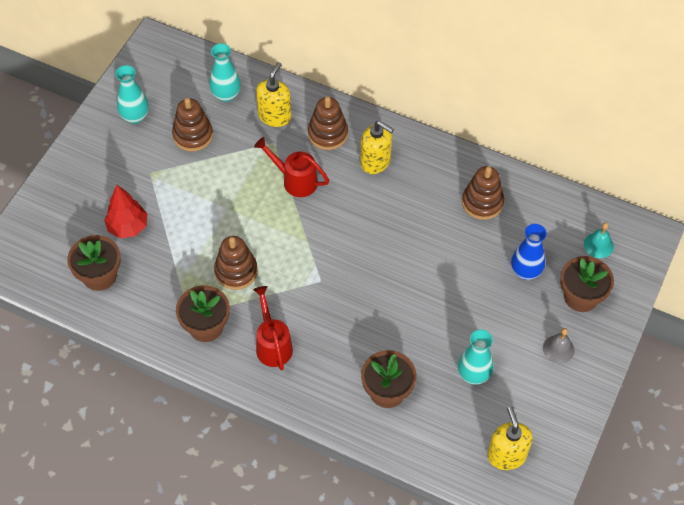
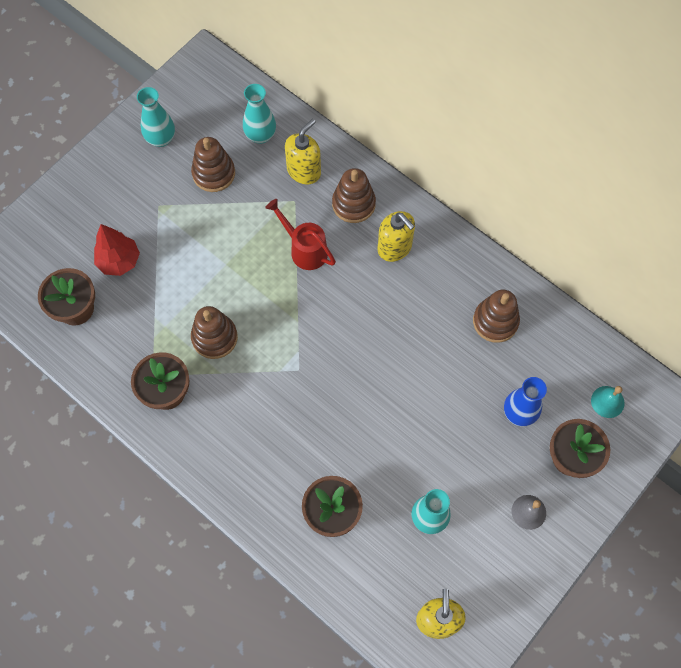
camera: 15 degrees right, 10 degrees up
(273, 344) = (229, 429): red watering can -> none

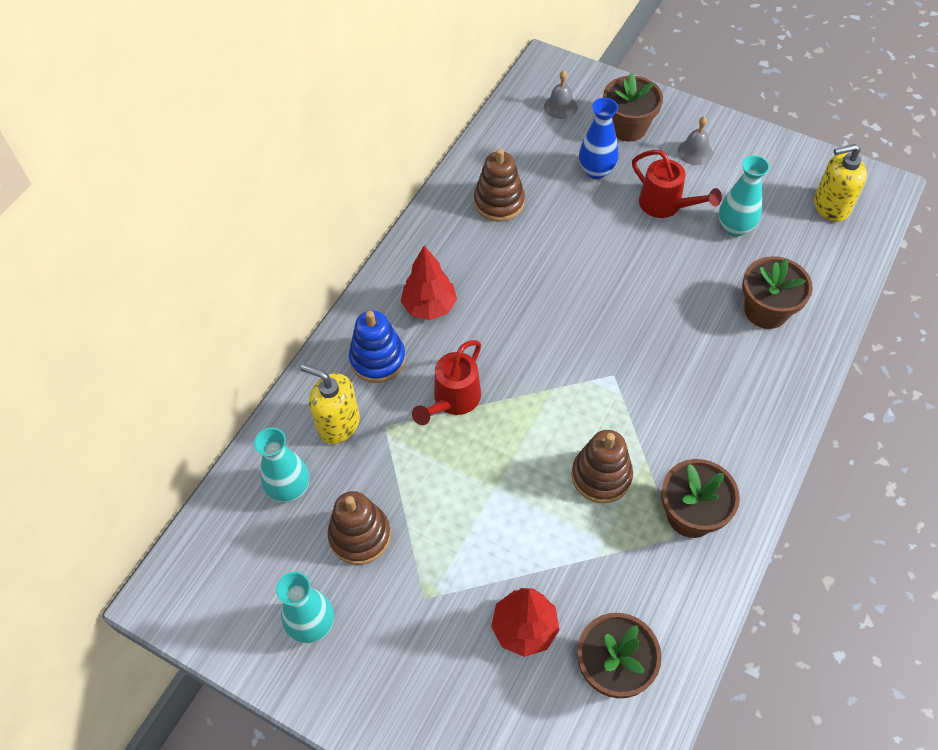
camera: 100 degrees left, 10 degrees down
(353, 204) = (378, 359): brown stacking toy -> blue stacking toy
(395, 247) = (429, 307): yellow soap dispenser -> red tree
(466, 463) = (665, 205): none -> red watering can
(607, 401) = (560, 106): turquoise bell -> grey bell

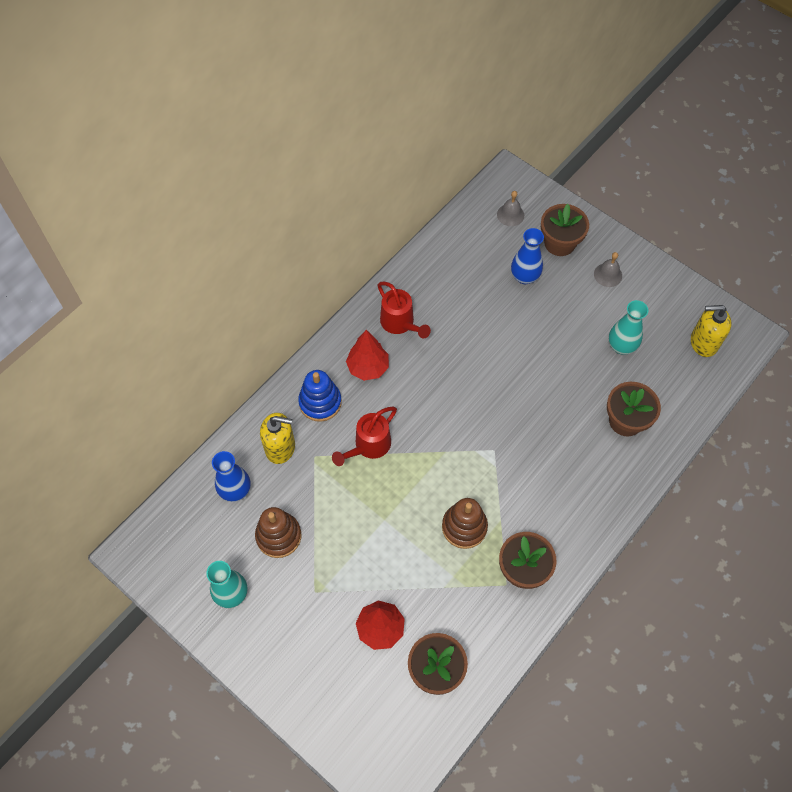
camera: 10 degrees right, 5 degrees up
(289, 489) = (235, 490): turquoise vase -> blue vase
(338, 424) = (280, 448): yellow soap dispenser -> yellow soap dispenser turned 150 degrees clockwise
(499, 202) = (441, 290): brown stacking toy -> none
(665, 205) = (571, 317): red watering can -> red watering can (400, 323)

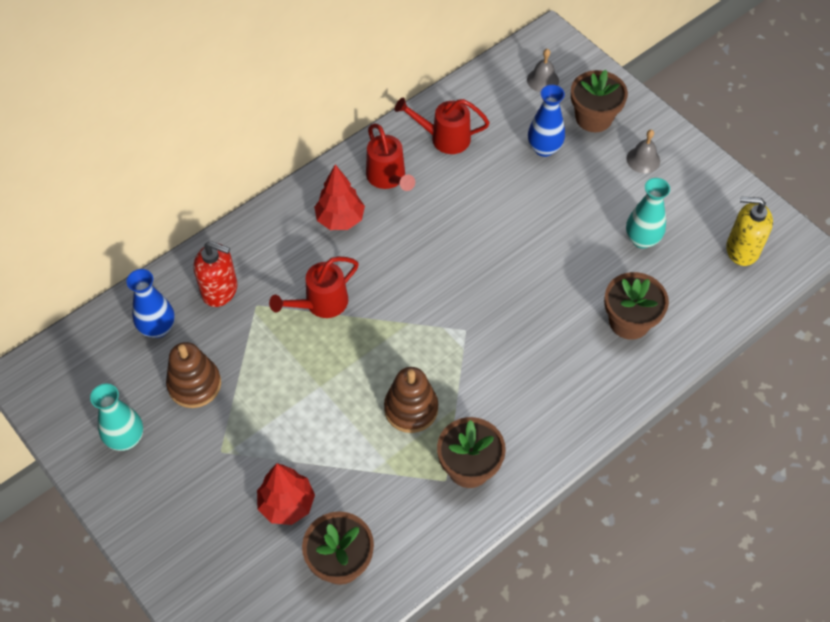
camera: 10 degrees right, 5 degrees down
(280, 448) = (220, 290): yellow soap dispenser -> red soap dispenser
(320, 402) = (276, 248): blue stacking toy -> none
(439, 280) = (444, 138): none -> red watering can

